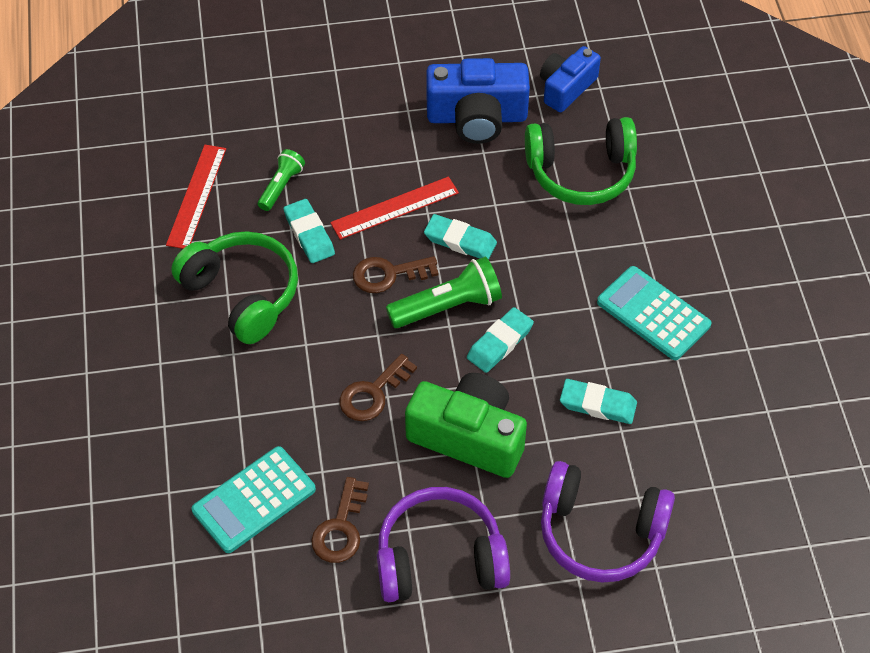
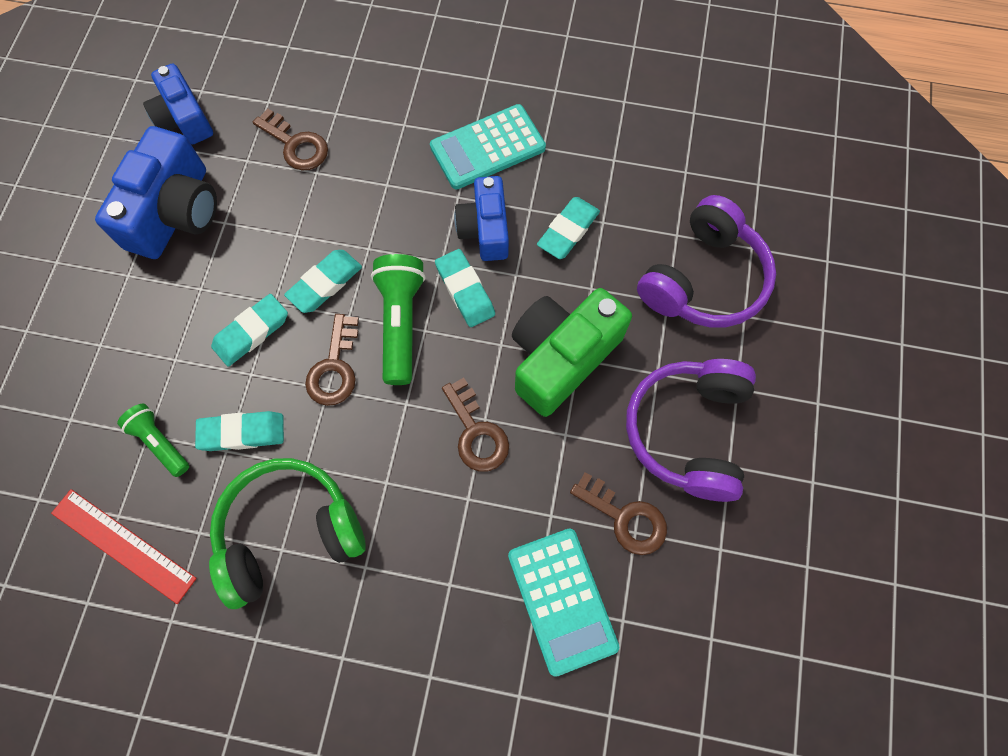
camera: 70 degrees left, 15 degrees up
(395, 208) = (251, 332): red ruler -> turquoise eraser
(567, 339) = (485, 229): none -> blue camera
(581, 172) = (296, 145): green headphones -> brown key

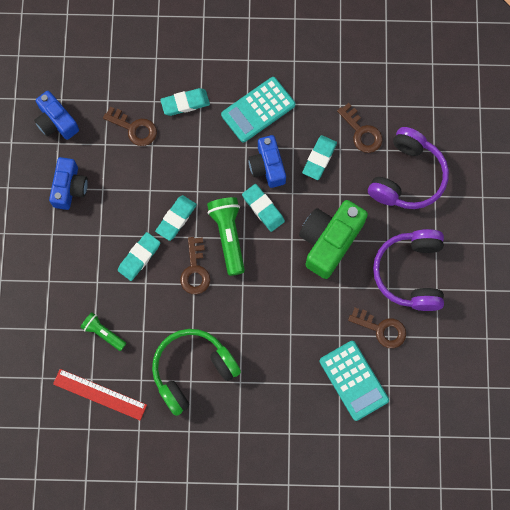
camera: 10 degrees left, 5 degrees up
(175, 212) = (70, 187): blue camera -> blue camera, size x0.65
(242, 432) = (150, 319): turquoise eraser -> turquoise eraser (185, 103)
(476, 432) = (287, 295): brown key -> brown key (361, 132)

